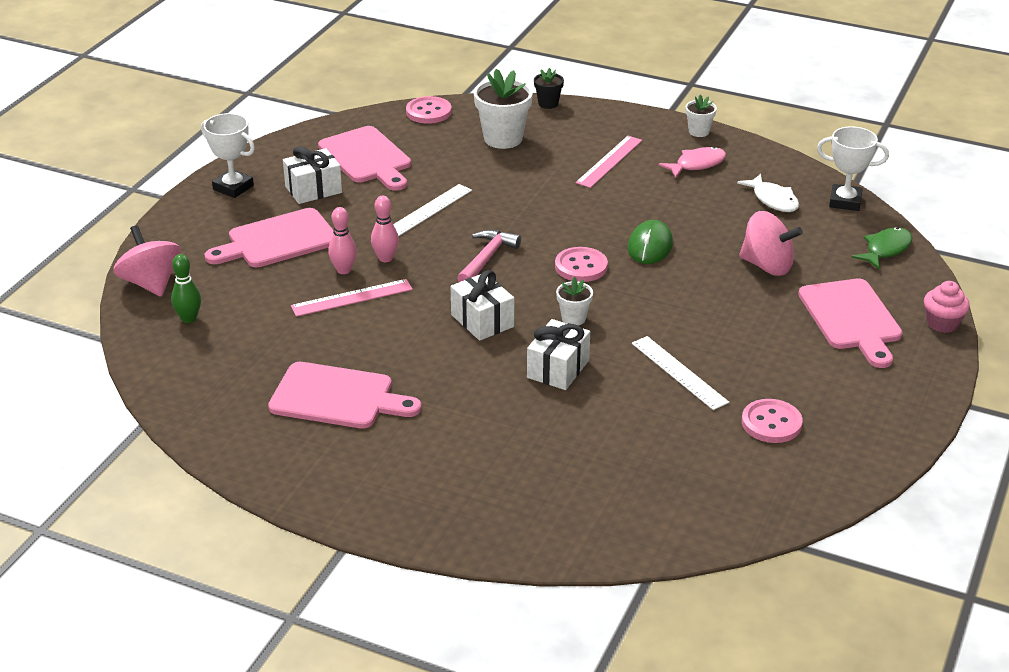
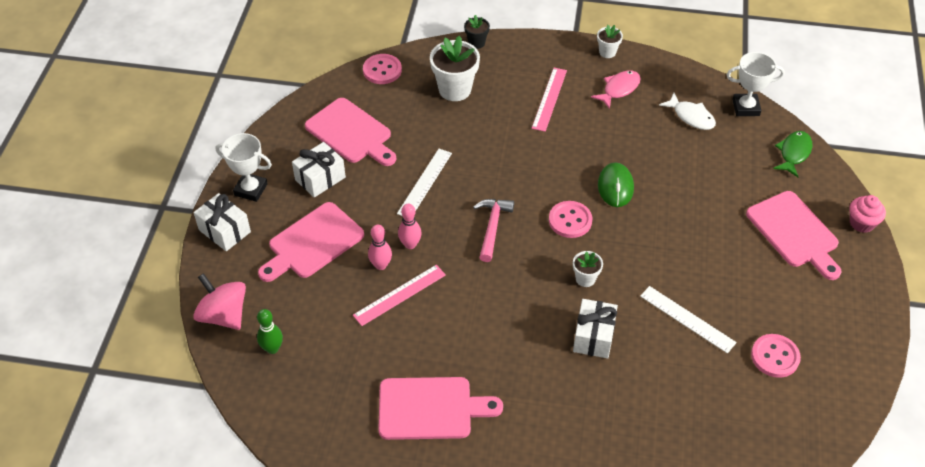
camera: 15 degrees left, 15 degrees up
(482, 321) = (514, 297): white gift -> white gift (224, 231)
(767, 266) = (712, 189): pink spinning top -> none

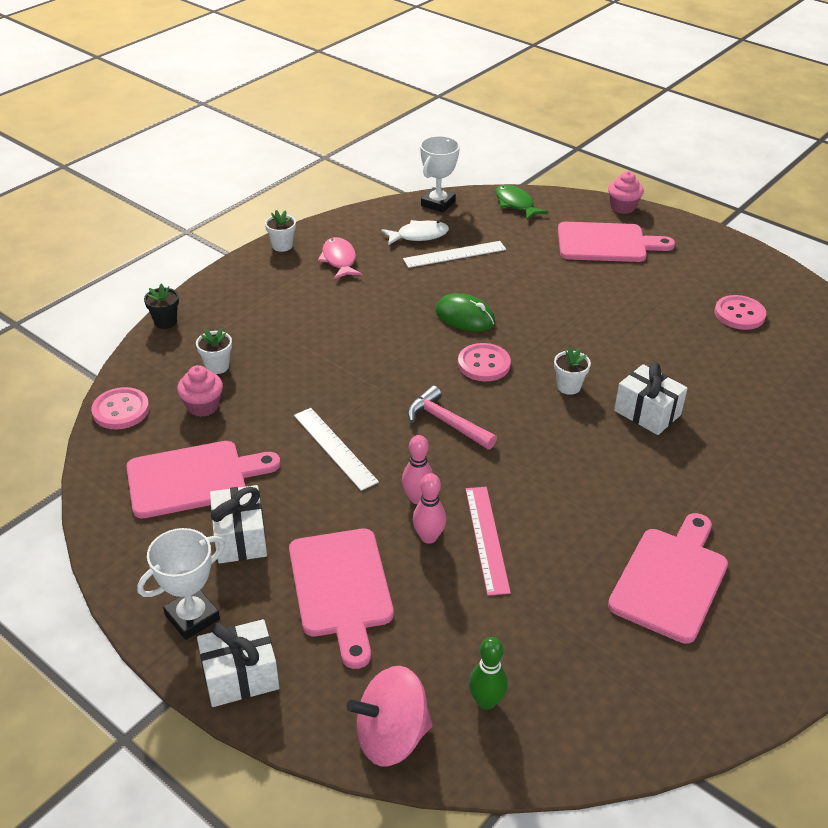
camera: 60 degrees left, 10 degrees down
(414, 103) = (203, 406): none -> pink cupcake
(455, 89) = (217, 366): white flower pot -> white flower pot, size x0.53
(549, 99) = (305, 307): pink ruler -> none
(687, 319) = (664, 344): white ruler -> white ruler (454, 254)

